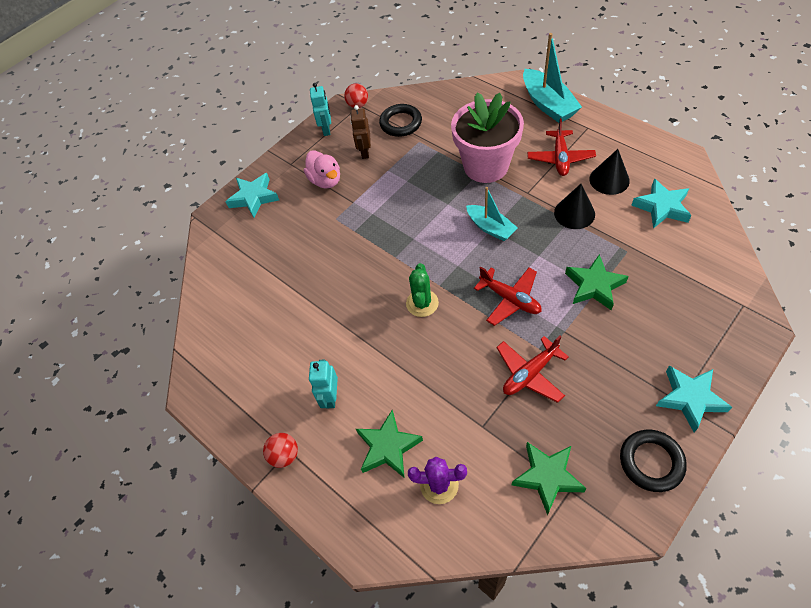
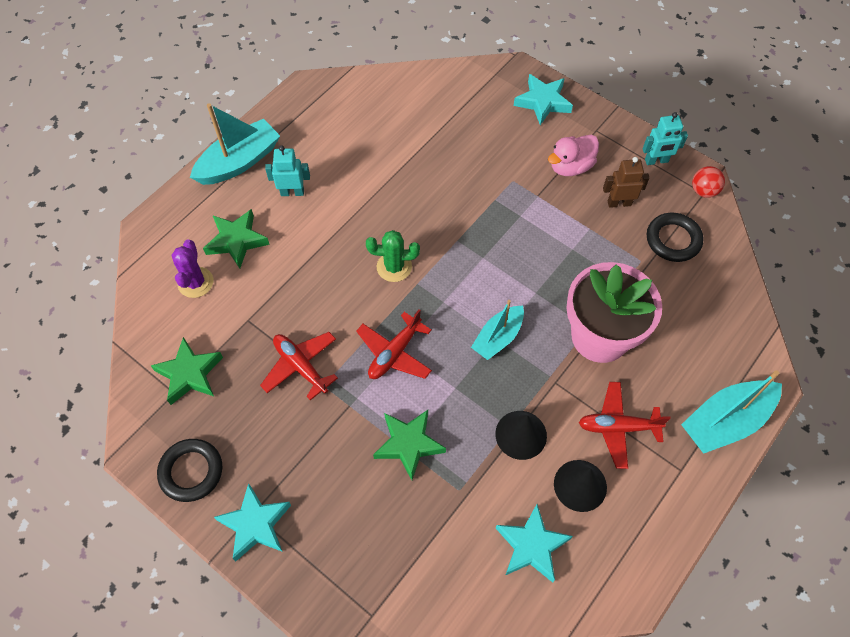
camera: 80 degrees right, 5 degrees up
(284, 455) = (239, 162): red ball -> turquoise boat

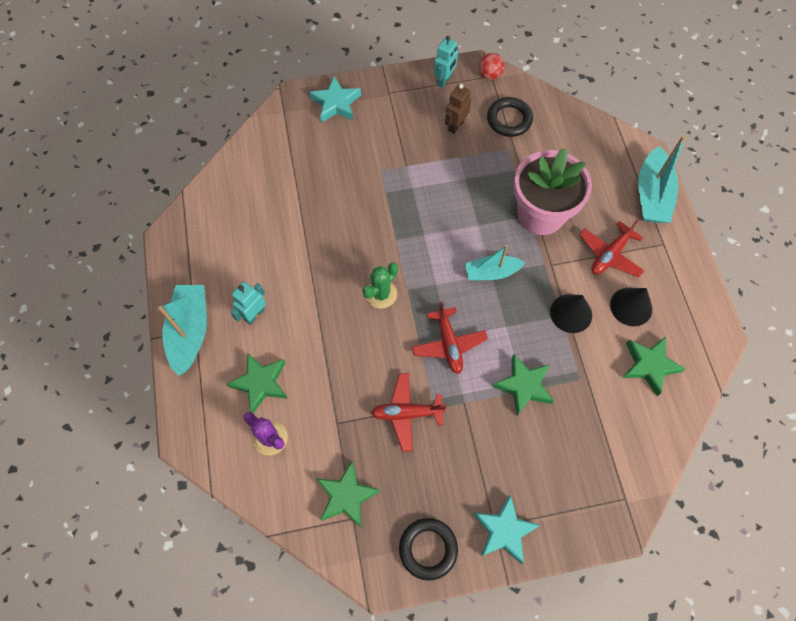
camera: 50 degrees left, 5 degrees up
(498, 337) = (491, 272): turquoise boat -> turquoise boat turned 90 degrees clockwise
(531, 546) = (649, 365): turquoise star -> green star
(570, 166) = (402, 129): pink duck -> none

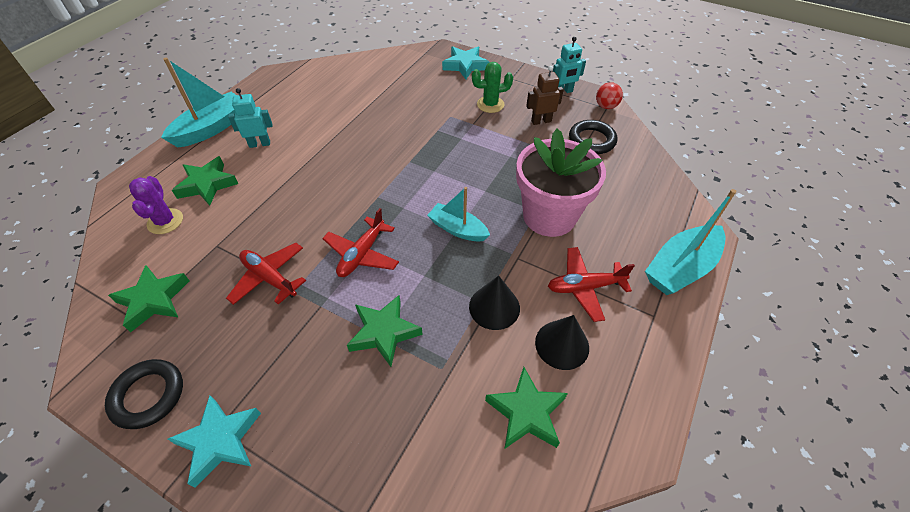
camera: 40 degrees right, 15 degrees down
(381, 294) = (355, 187): green cactus -> green cactus (490, 104)

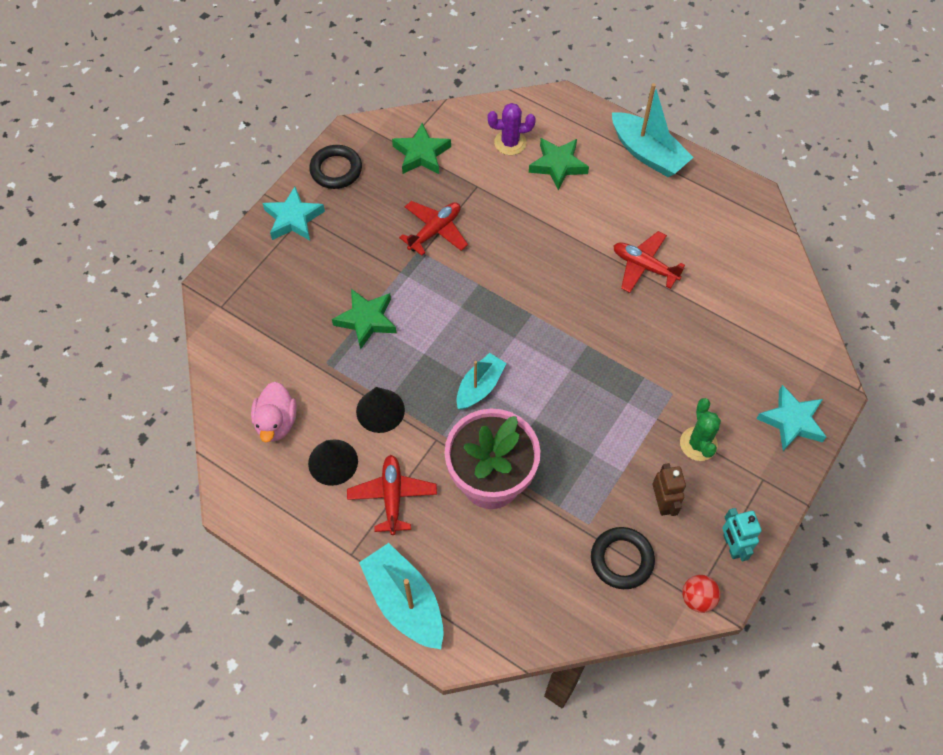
camera: 95 degrees right, 10 degrees up
(259, 144) = (620, 200): turquoise robot -> none
(362, 254) = (455, 301): red plane -> red plane (644, 266)
(526, 412) = (276, 422): green star -> pink duck

